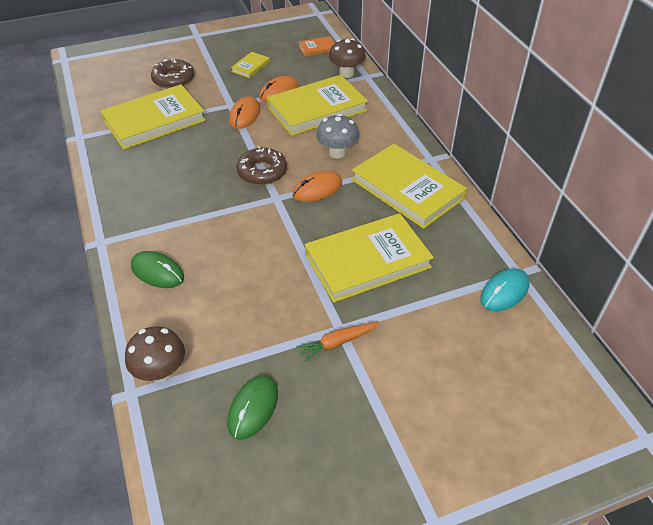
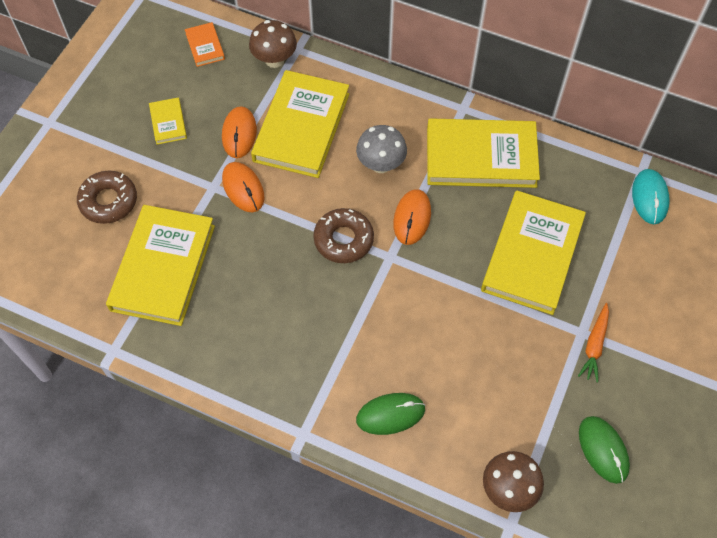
camera: 45 degrees left, 15 degrees up
(317, 48) = (205, 46): orange book -> orange book turned 45 degrees counterclockwise

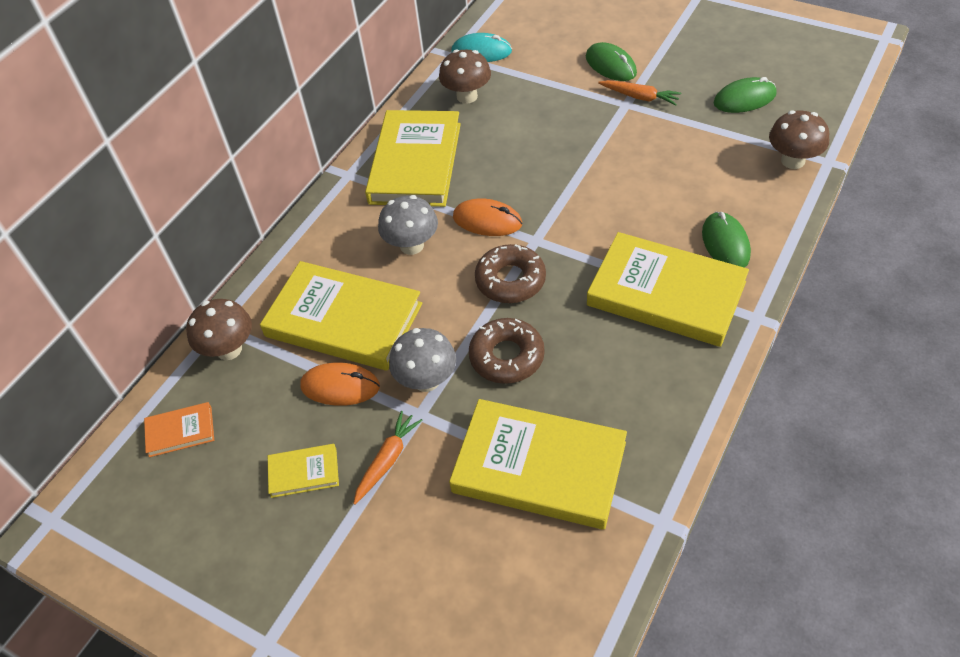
camera: 80 degrees left, 10 degrees down
(108, 201) = (426, 543): brown donut -> brown donut (507, 356)
(175, 171) = (387, 460): none -> orange carrot
(243, 188) = (426, 380): orange mouse -> grey mushroom
(532, 255) = (539, 132): yellow book -> yellow book (666, 294)
(578, 190) = (467, 96): none -> brown mushroom
(643, 318) = (610, 65): none -> green mouse

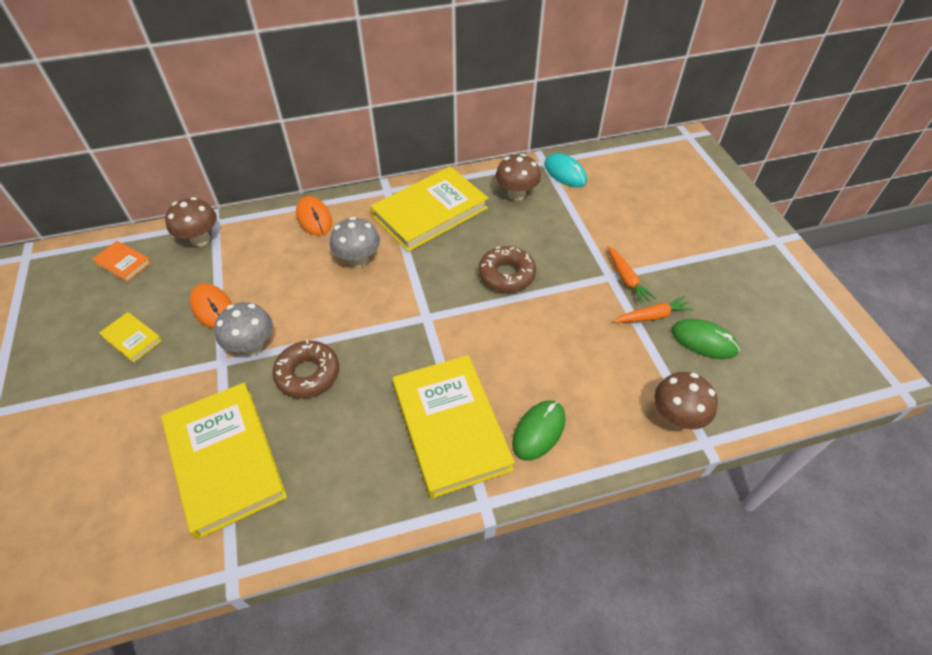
camera: 40 degrees right, 0 degrees up
(343, 320) = (267, 272): yellow book -> none
(387, 460) = (171, 372): orange carrot -> orange carrot (652, 316)
(487, 220) = (417, 280): orange mouse -> orange mouse (314, 218)
(510, 280) = (377, 329): brown donut -> brown donut (506, 274)
(610, 65) = (637, 242): green mouse -> none

